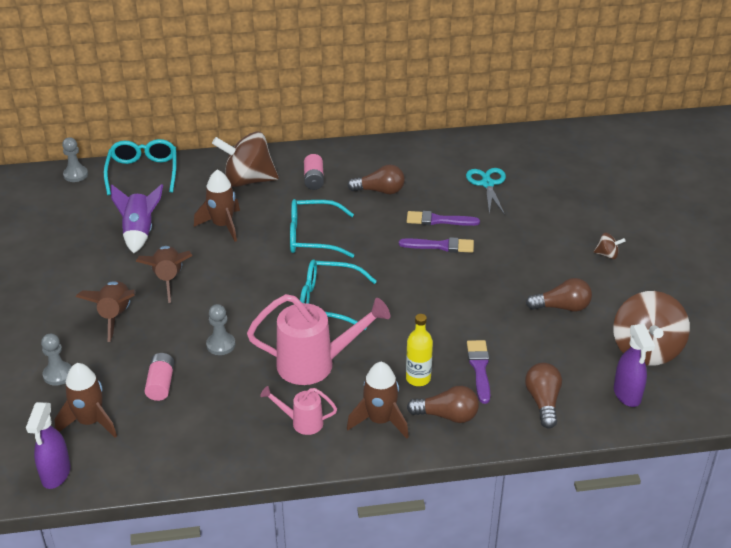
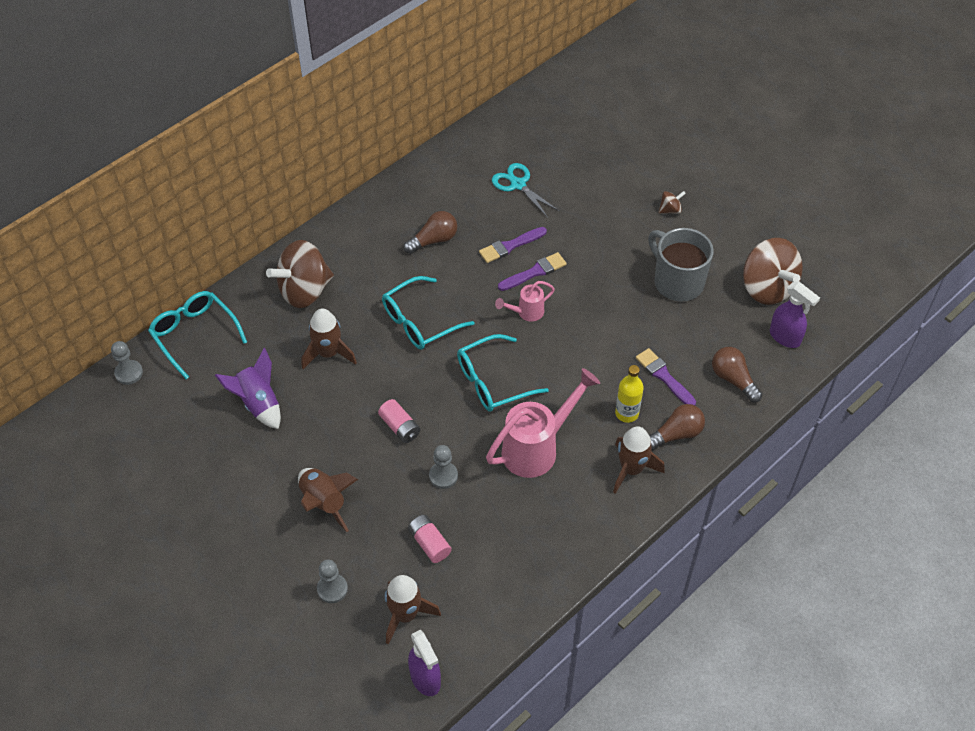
camera: 35 degrees left, 15 degrees up
(168, 279) = (334, 437): brown rocket -> none
(301, 422) = (574, 508): pink watering can -> pink watering can (526, 313)
(314, 179) = (364, 258): pink battery -> pink battery (400, 427)
(562, 307) = (677, 281): brown light bulb -> grey mug

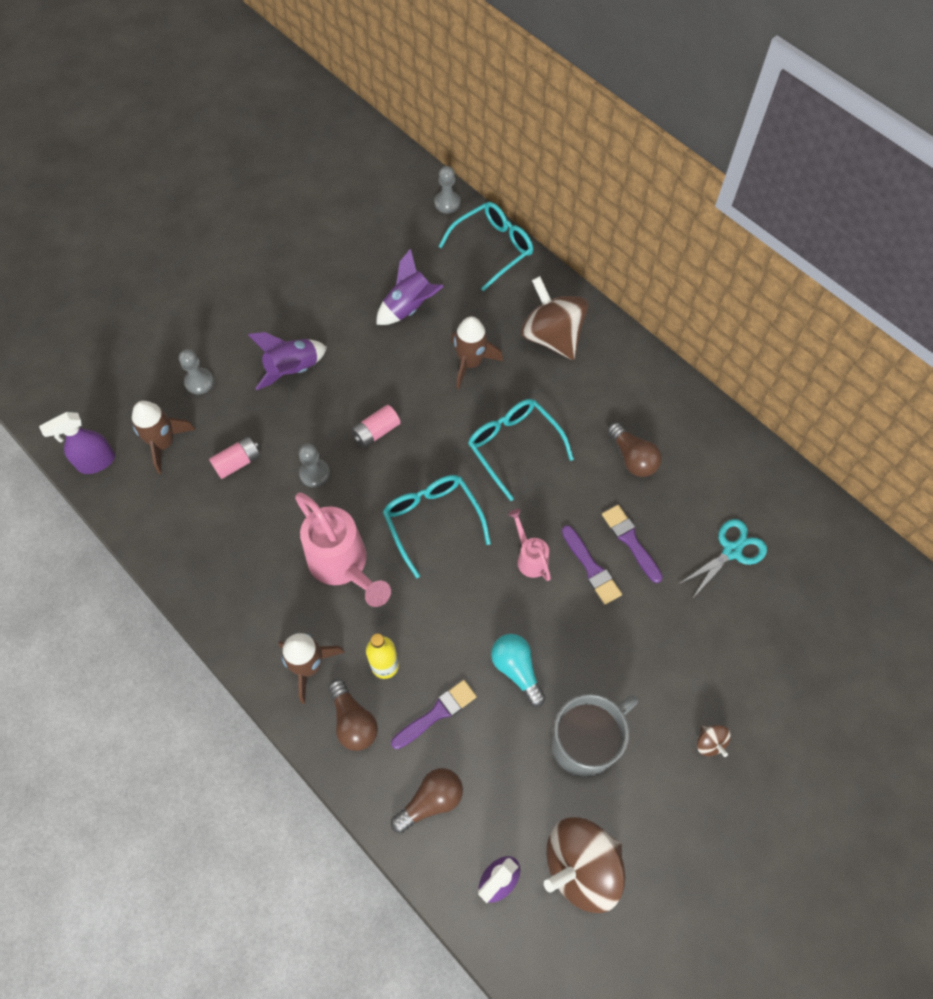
camera: 90 degrees right, 10 degrees up
(324, 502) = (293, 369): brown rocket -> purple rocket
(624, 323) = (516, 670): none -> turquoise light bulb

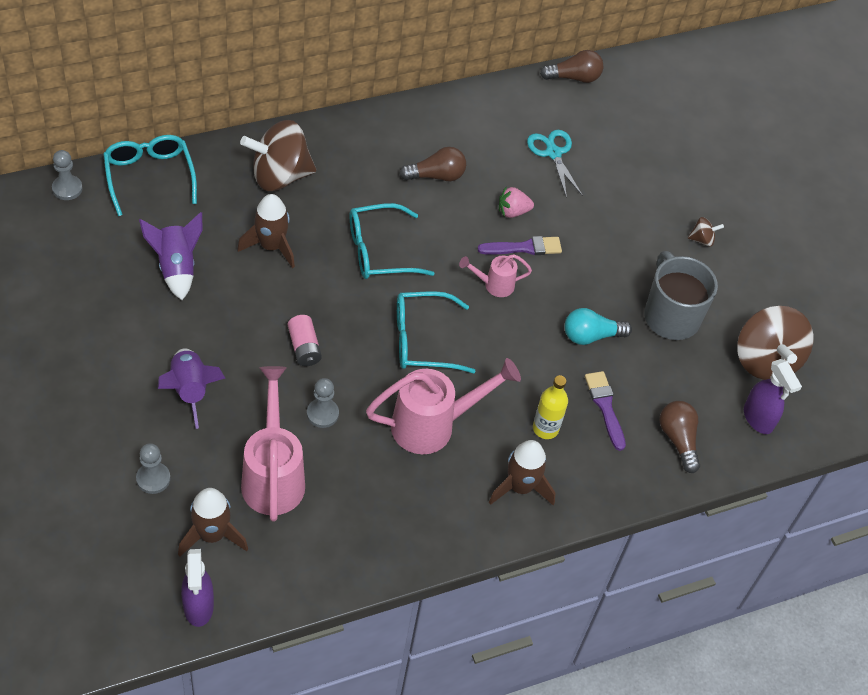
camera: 75 degrees left, 10 degrees down
(238, 462) = (273, 475): pink battery -> pink watering can
(353, 721) = (587, 471): brown light bulb -> brown light bulb (574, 77)
(630, 541) = (513, 211): purple brush -> pink strawberry

